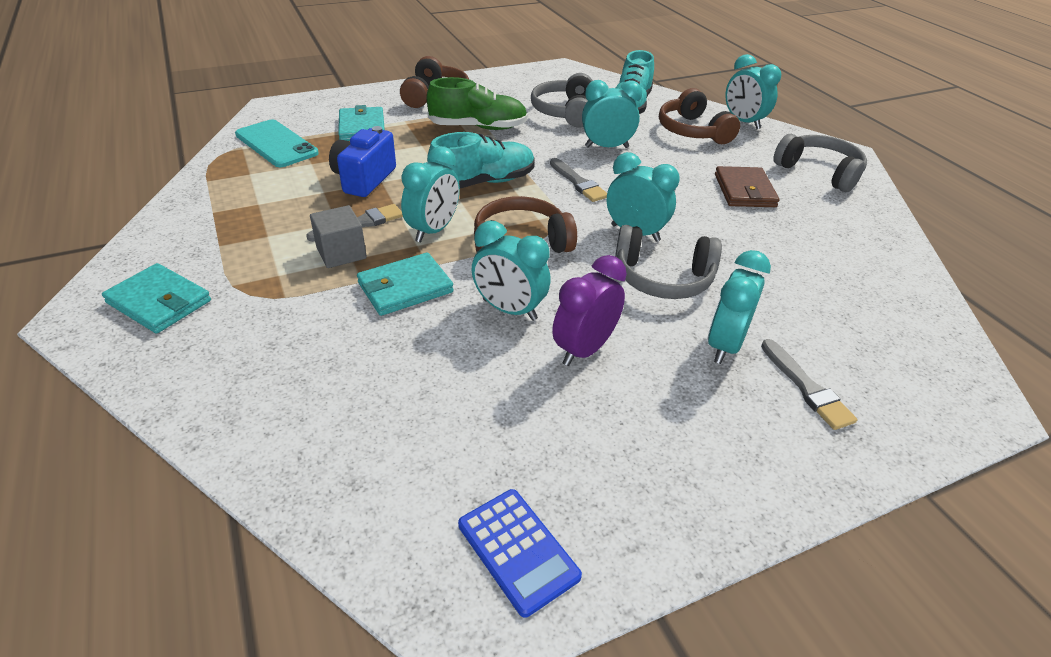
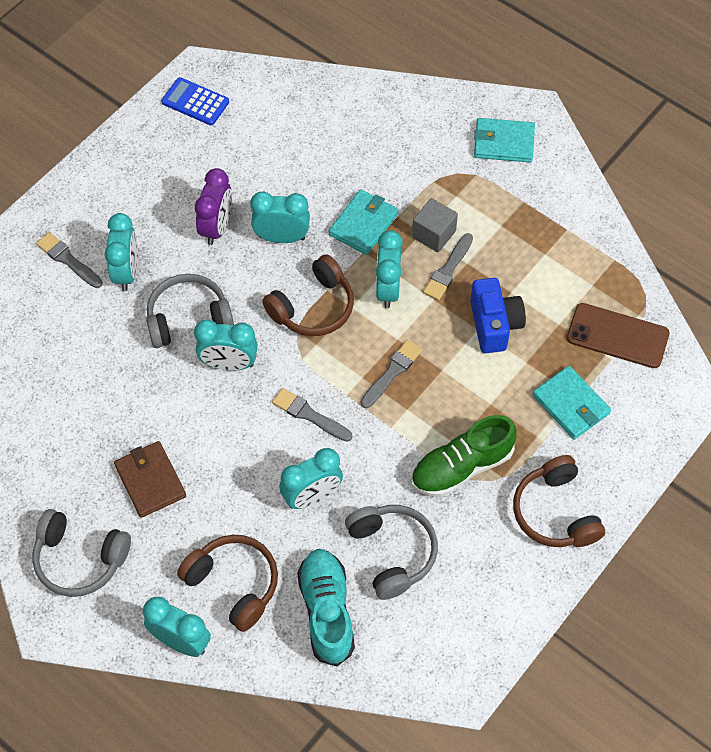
camera: 155 degrees right, 20 degrees up
(276, 144) = (617, 336): turquoise phone -> brown phone
(483, 182) = (392, 372): turquoise shoe -> grey brush

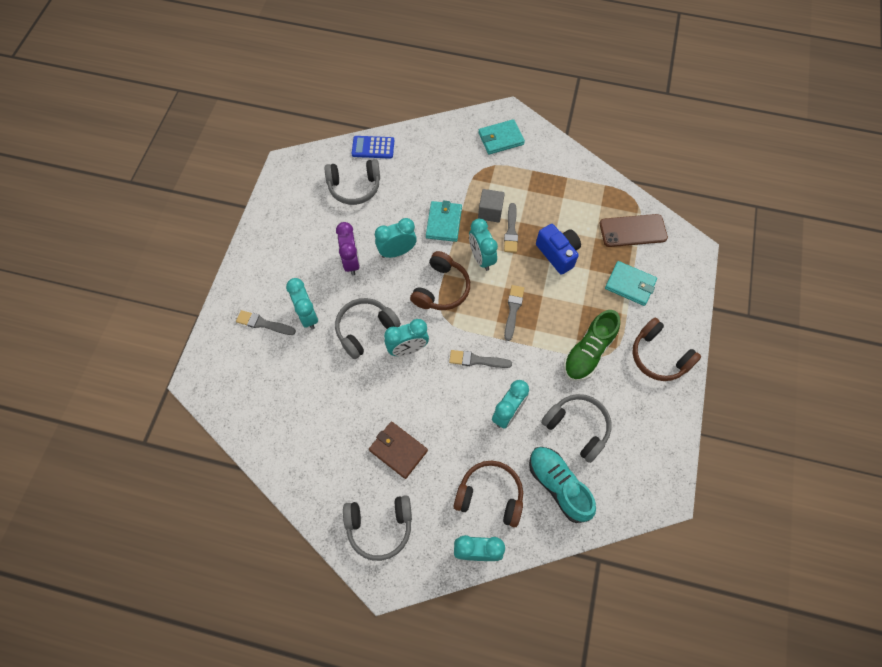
camera: 25 degrees left, 5 degrees up
(195, 102) = (294, 186): blue calculator -> blue calculator (373, 147)
(272, 133) = (354, 187): none -> grey headphones

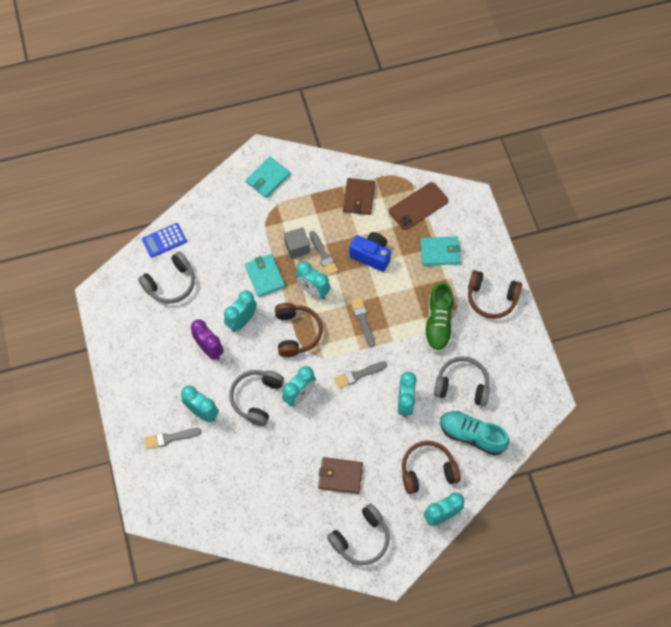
camera: 30 degrees left, 0 degrees up
(577, 195) = (358, 198): none -> brown wallet

